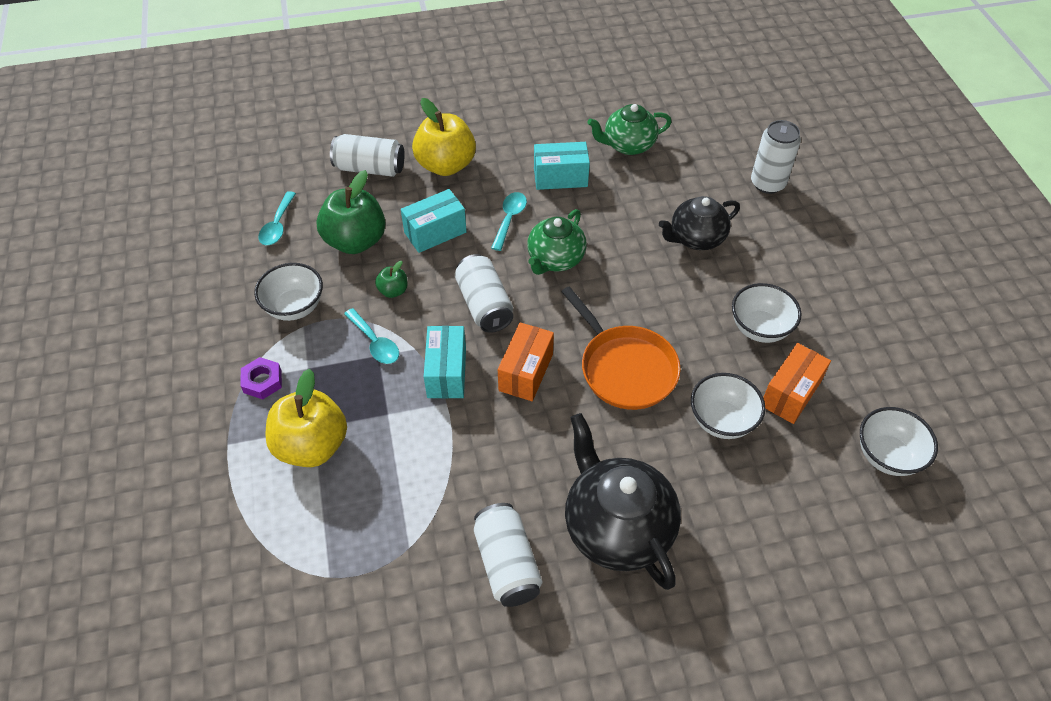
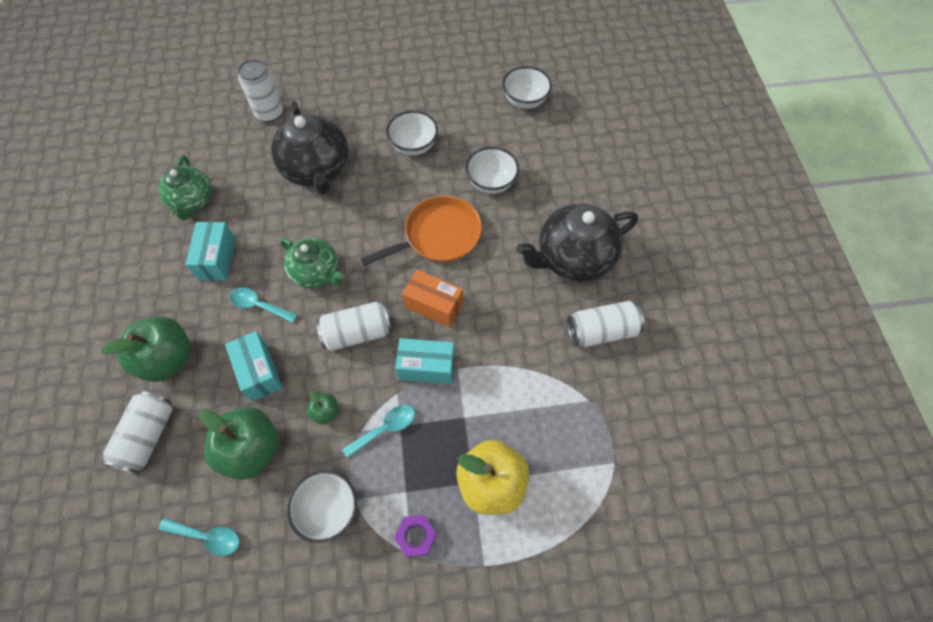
camera: 85 degrees left, 10 degrees up
(446, 165) = (168, 359): yellow apple -> green apple
(696, 238) = (316, 169): black teapot -> black teapot, size x1.55
(790, 393) = (472, 140): orange box -> none

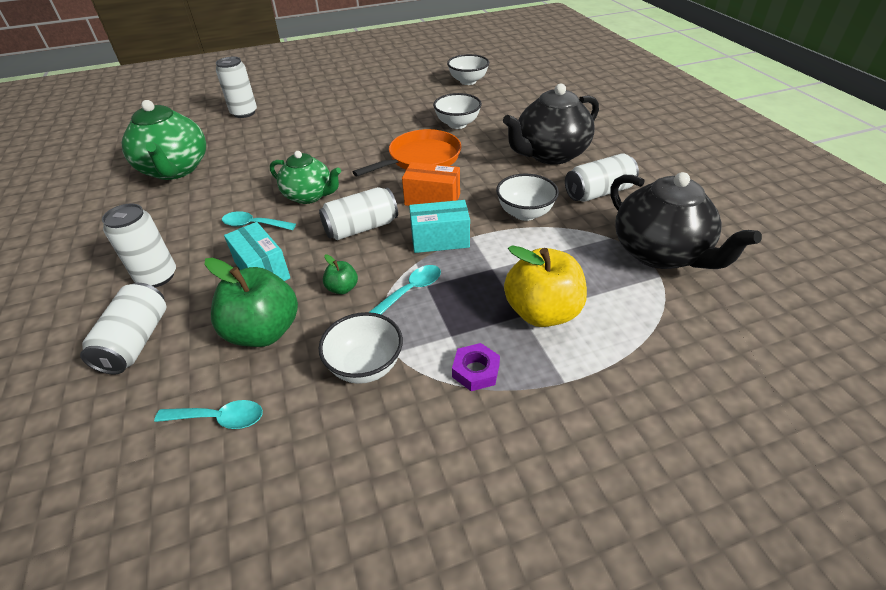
camera: 10 degrees left, 20 degrees down
(168, 359) = (157, 277): green apple -> white can
(192, 201) = (175, 170): green teapot -> green teapot, size x1.55
(217, 259) = (205, 201): turquoise box -> none
(316, 169) = (295, 137): black teapot -> black teapot (660, 253)
(413, 146) = (381, 114): white bowl -> white bowl (525, 213)

